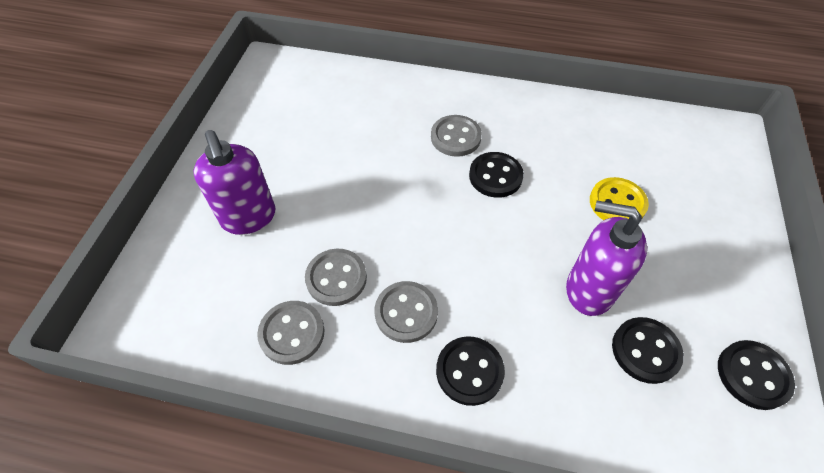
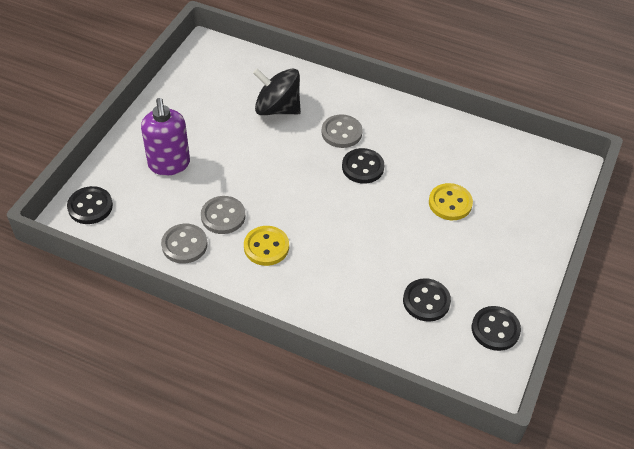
camera: 10 degrees right, 5 degrees down
(370, 121) = (277, 108): none -> black spinning top
(406, 313) = (266, 247): grey button -> yellow button
(469, 371) = (299, 290): black button -> black button (90, 206)
(588, 290) = (402, 257): purple soap dispenser -> none

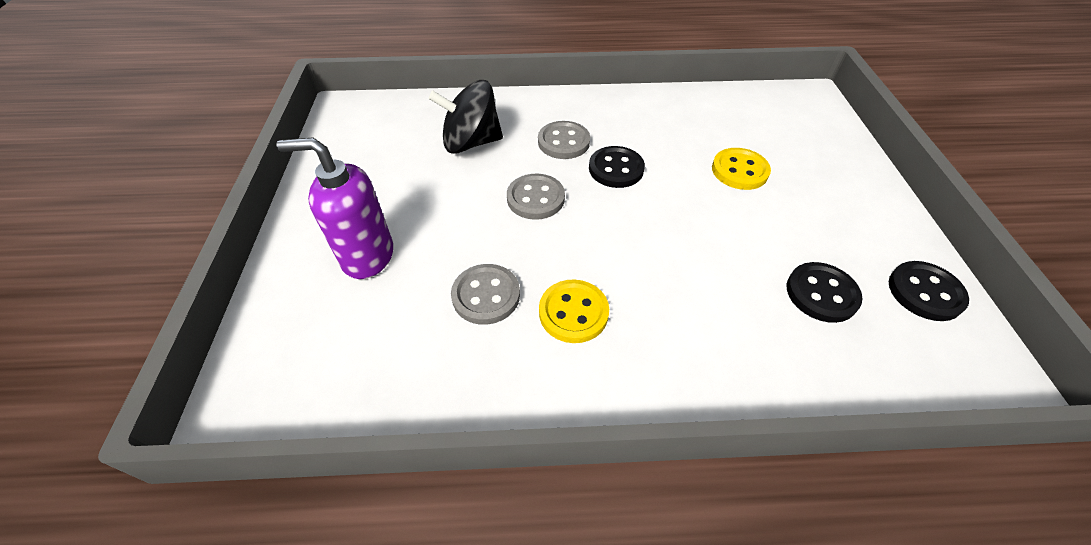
camera: 25 degrees left, 0 degrees up
(90, 206) = (269, 367): black button -> none
(169, 164) = (367, 256): purple soap dispenser -> purple soap dispenser turned 135 degrees clockwise
(184, 245) = (454, 362): grey button -> grey button (535, 198)

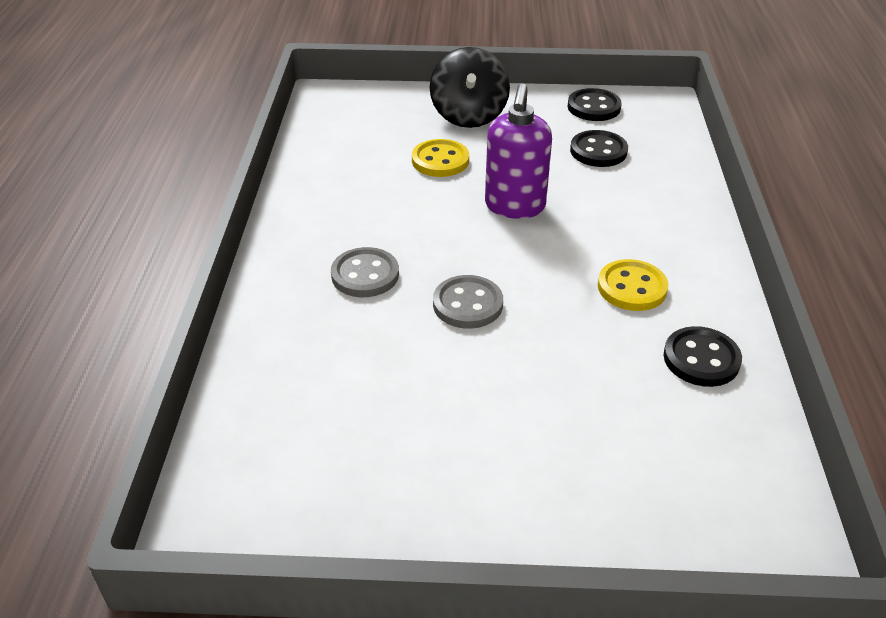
camera: 85 degrees left, 10 degrees down
(367, 256) = (562, 455): purple soap dispenser -> purple soap dispenser (514, 206)
(471, 142) = (346, 360): black spinning top -> black spinning top (469, 115)
(486, 295) = (616, 348): grey button -> none
(616, 169) = (424, 239): black button -> black button (701, 359)

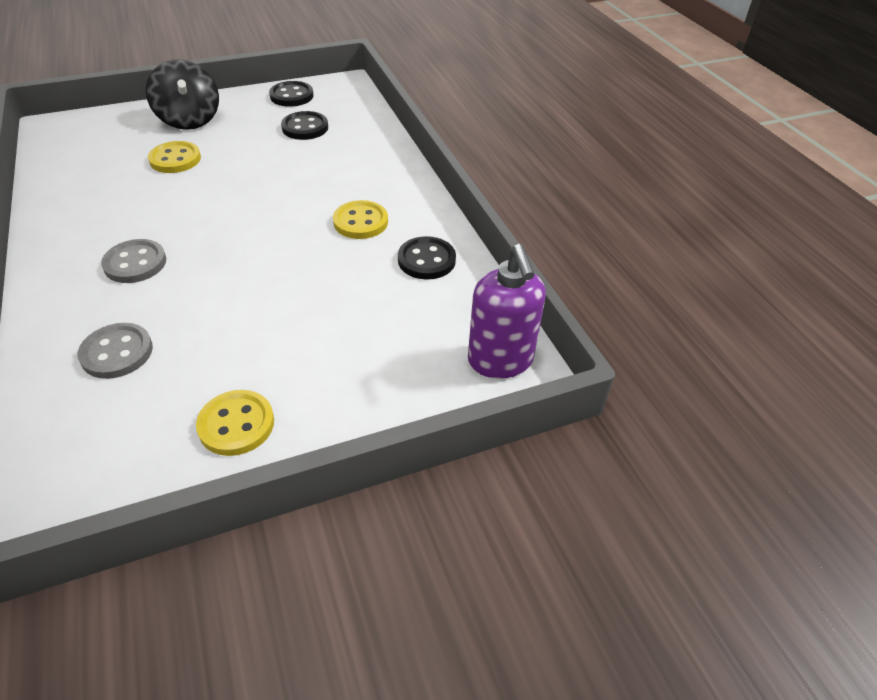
camera: 25 degrees left, 5 degrees up
(418, 498) = (236, 424): none -> yellow button
(468, 304) = (233, 265): grey button -> grey button (117, 353)
(514, 206) = (250, 182): purple soap dispenser -> purple soap dispenser (500, 361)

